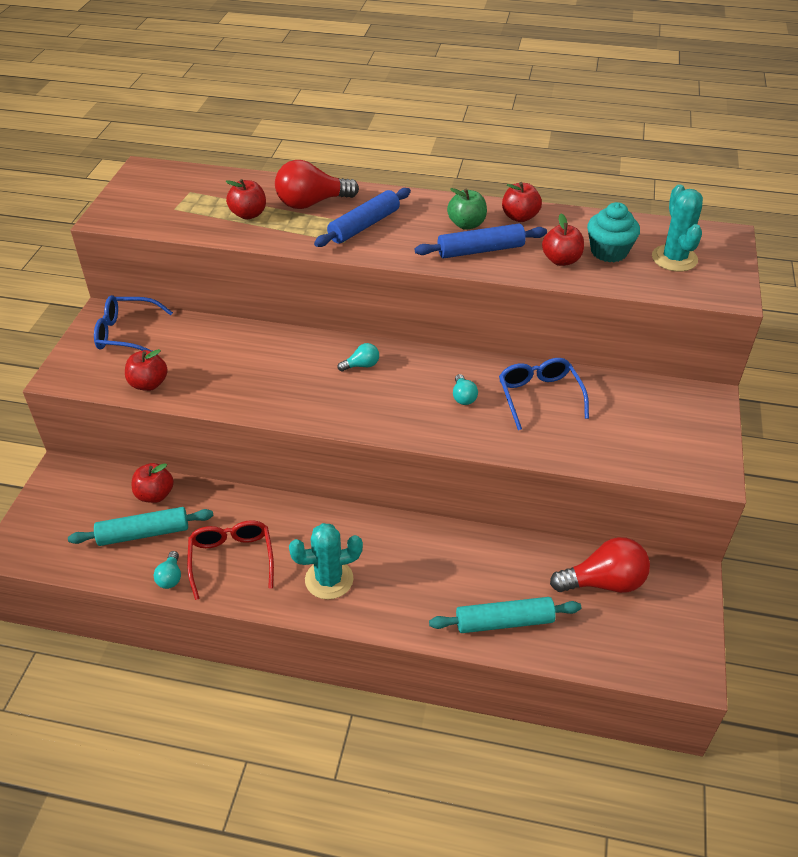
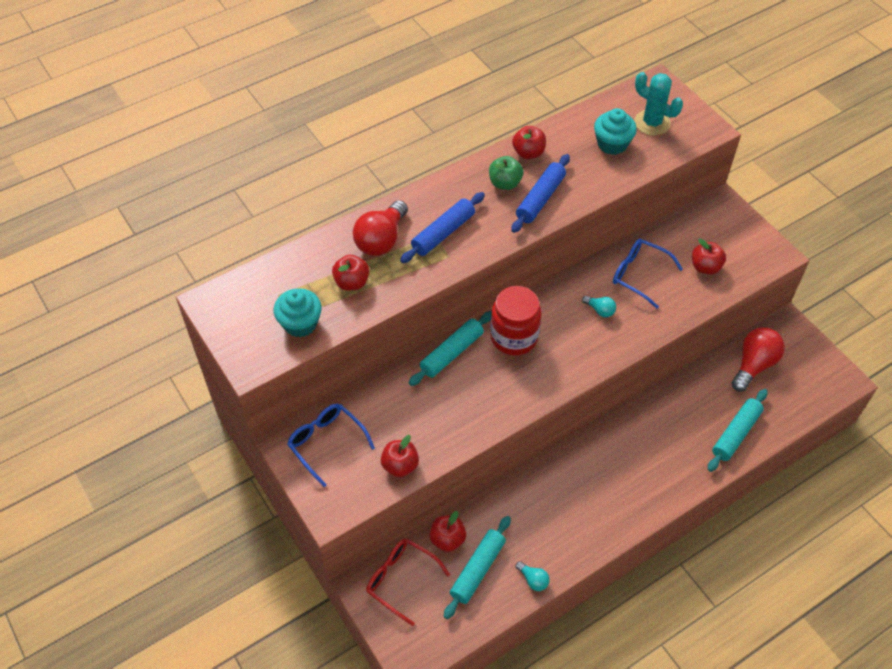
camera: 45 degrees left, 10 degrees up
(126, 333) = (326, 443): blue glasses -> blue glasses turned 90 degrees clockwise
(175, 215) = (300, 323): none -> turquoise cupcake
(232, 559) = (552, 535): red glasses -> red glasses (401, 579)
(298, 342) = (451, 353): none -> turquoise rolling pin
(329, 579) = (621, 495): turquoise cactus -> none
(361, 365) = (514, 337): turquoise light bulb -> red jar
(364, 226) = (443, 233): blue rolling pin -> blue rolling pin turned 45 degrees clockwise
(561, 260) = (595, 171): red apple -> red apple (705, 267)

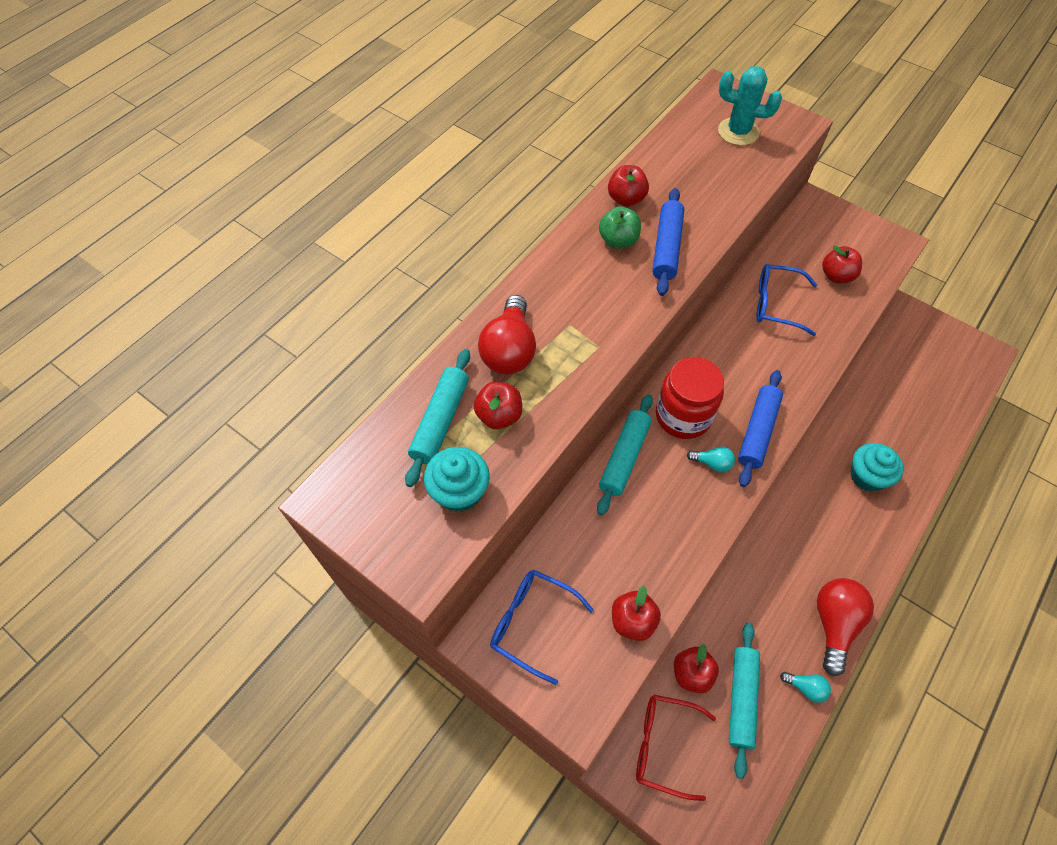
camera: 20 degrees left, 5 degrees up
(443, 233) = (578, 320): blue rolling pin -> blue rolling pin (757, 431)
(600, 310) = (757, 356): turquoise light bulb -> turquoise light bulb (712, 463)
(612, 144) = (710, 165): turquoise cupcake -> turquoise cupcake (867, 476)
(736, 434) = (919, 443): turquoise rolling pin -> turquoise rolling pin (440, 421)
(754, 365) = (898, 364): red light bulb -> red light bulb (834, 624)

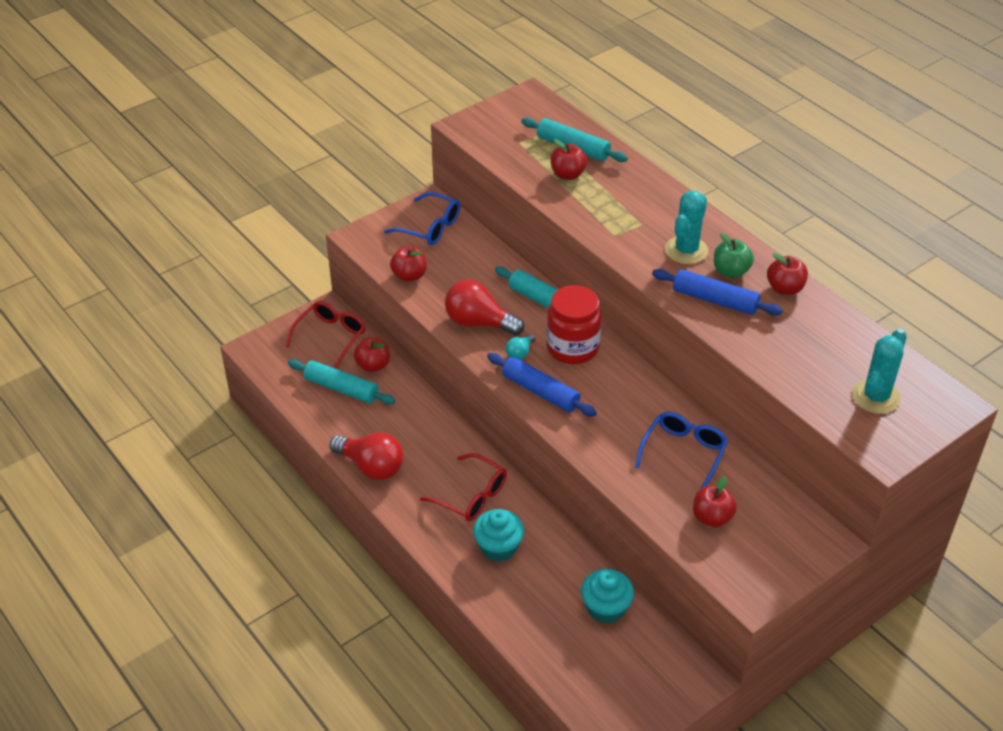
camera: 105 degrees right, 15 degrees down
(459, 491) = (513, 148): turquoise cupcake -> turquoise cupcake (606, 608)
(509, 350) = (626, 189): red light bulb -> red light bulb (478, 322)
(531, 623) = (430, 227): blue glasses -> blue glasses turned 75 degrees clockwise
(599, 280) = (686, 250): none -> turquoise cactus
(805, 687) = (331, 430): turquoise light bulb -> none
(822, 514) = (471, 496): none -> red glasses

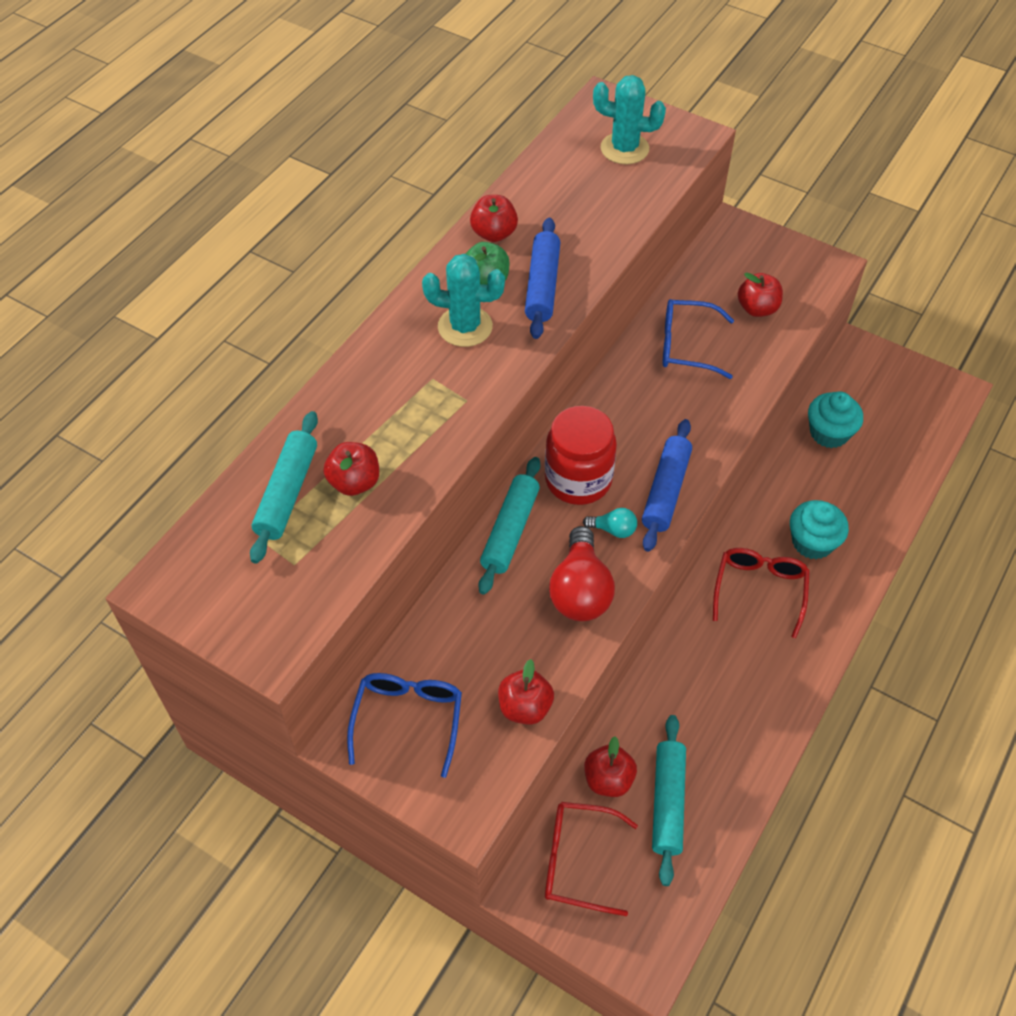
camera: 110 degrees left, 10 degrees up
(371, 467) = (775, 711): red light bulb -> none

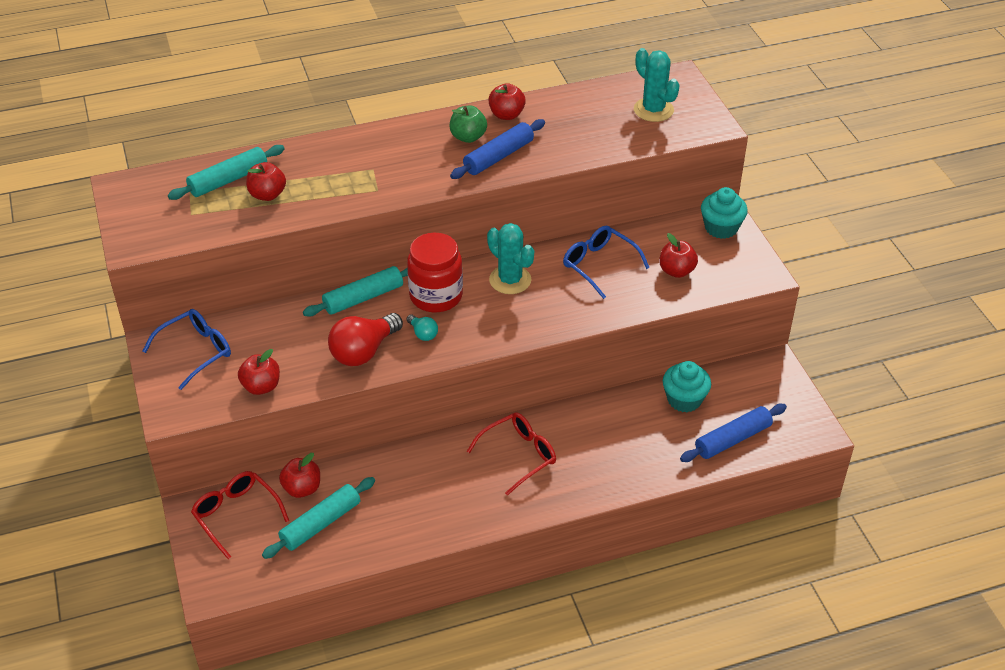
camera: 40 degrees right, 10 degrees down
(465, 327) = (425, 153): turquoise cactus -> turquoise cactus (510, 280)
(665, 491) = (481, 333): blue rolling pin -> blue rolling pin (732, 439)
(812, 542) = (589, 453): turquoise cupcake -> turquoise cupcake (721, 228)

